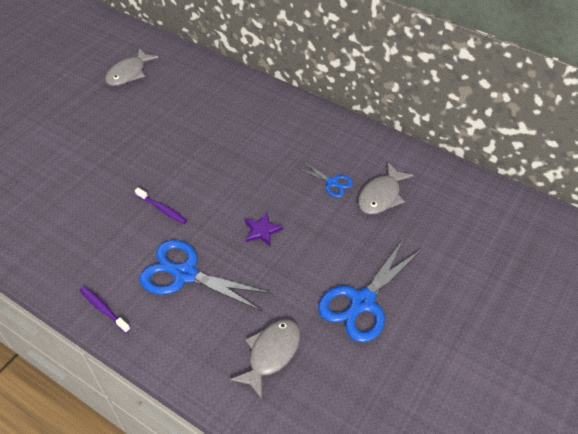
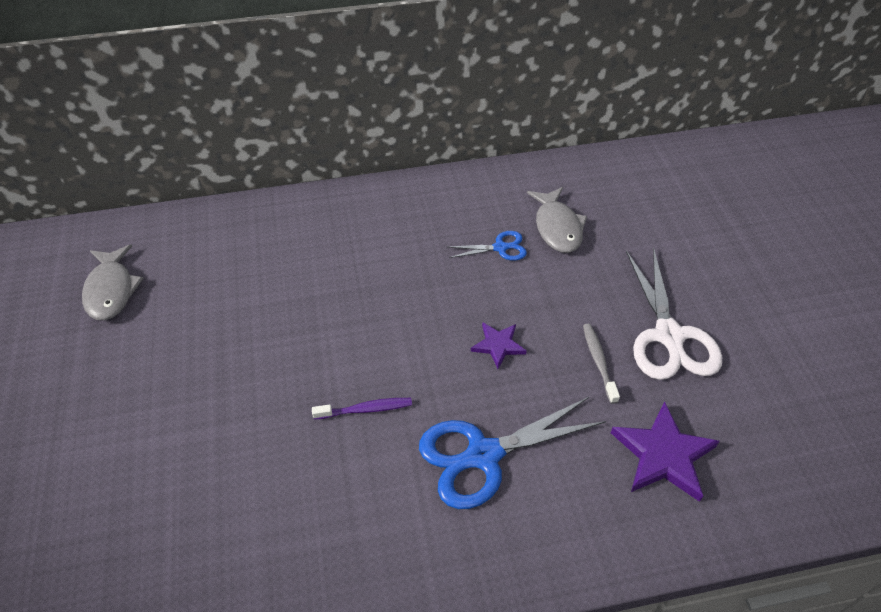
camera: 45 degrees left, 0 degrees up
(103, 309) = (448, 574): purple toothbrush -> none
(271, 354) = (663, 455): grey fish -> purple star
(303, 281) = (598, 361): none -> grey toothbrush
(362, 302) = (669, 336): blue scissors -> white scissors

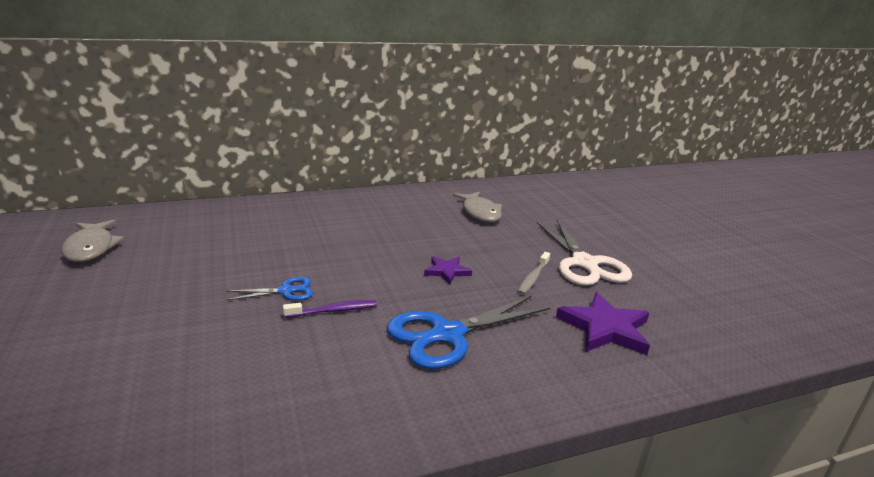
camera: 10 degrees left, 25 degrees down
(500, 248) = (437, 222): blue scissors -> blue scissors (286, 291)
(598, 361) = (533, 278): grey toothbrush -> grey toothbrush turned 135 degrees counterclockwise

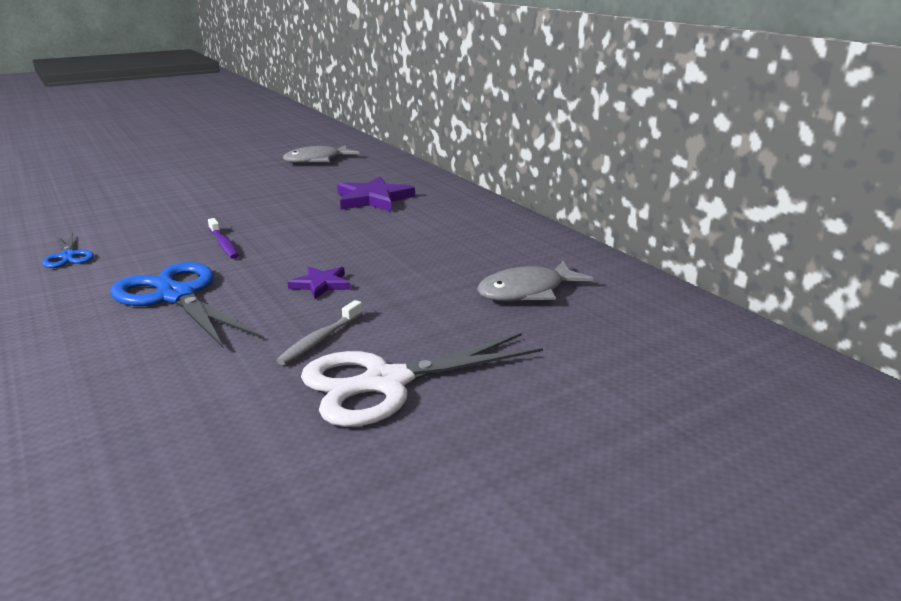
camera: 80 degrees right, 0 degrees up
(286, 291) = (258, 223): blue scissors -> blue scissors (68, 256)
(533, 278) = (320, 340): grey toothbrush -> grey toothbrush turned 75 degrees counterclockwise
(605, 328) = (181, 396): purple star -> purple star (373, 199)

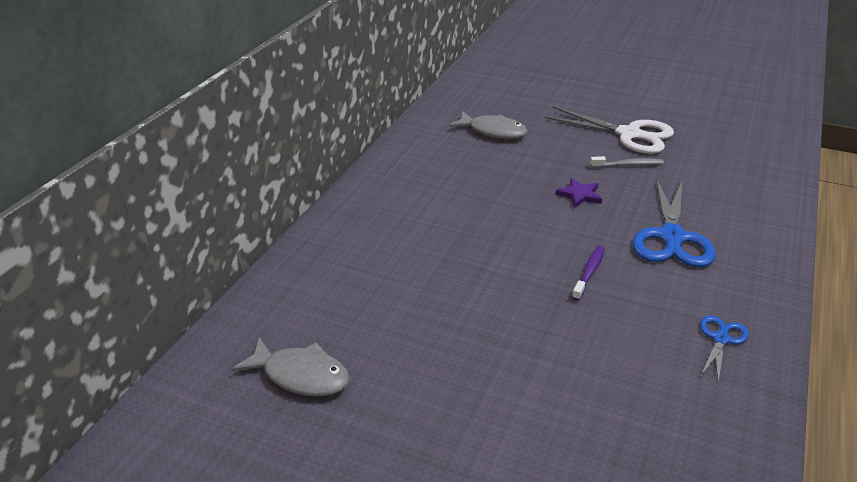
camera: 125 degrees left, 10 degrees up
(373, 199) = (401, 255): purple star -> none

